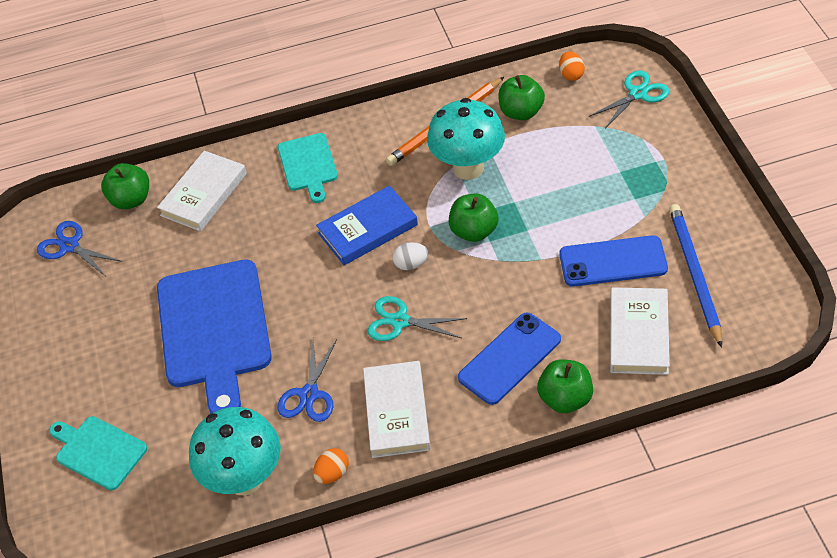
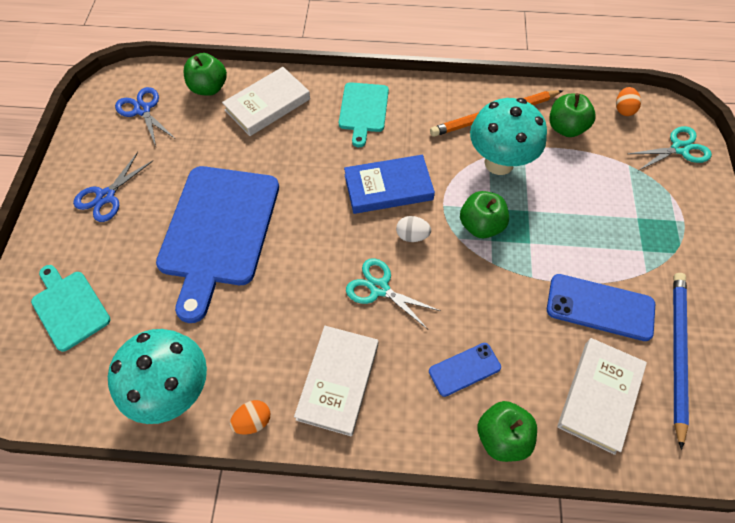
camera: 15 degrees right, 10 degrees up
(309, 394) = (269, 328): blue scissors -> blue scissors (106, 196)
(509, 358) = (464, 369): blue phone -> blue phone, size x0.63

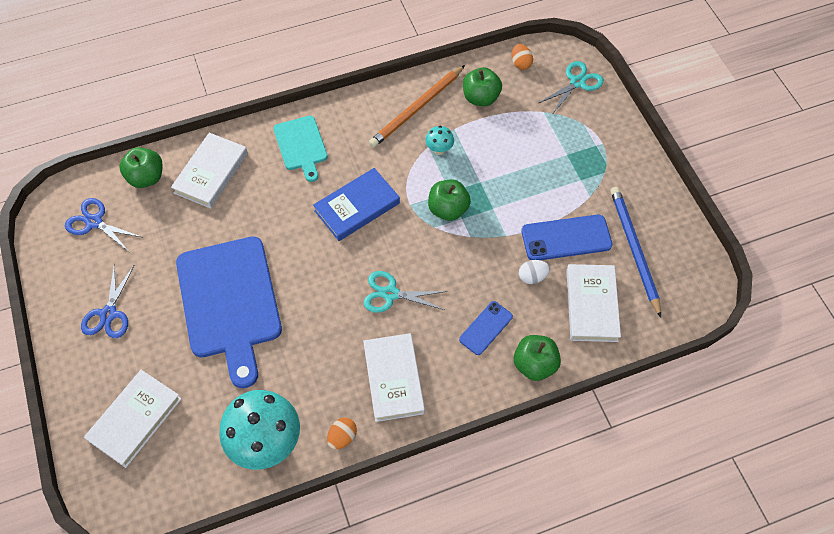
camera: 25 degrees left, 0 degrees up
(69, 307) = (135, 419): turquoise cutting board -> white book
(412, 236) = (396, 240): white egg -> white egg (532, 277)
(499, 163) = (439, 150): turquoise mushroom -> turquoise mushroom, size x0.44

